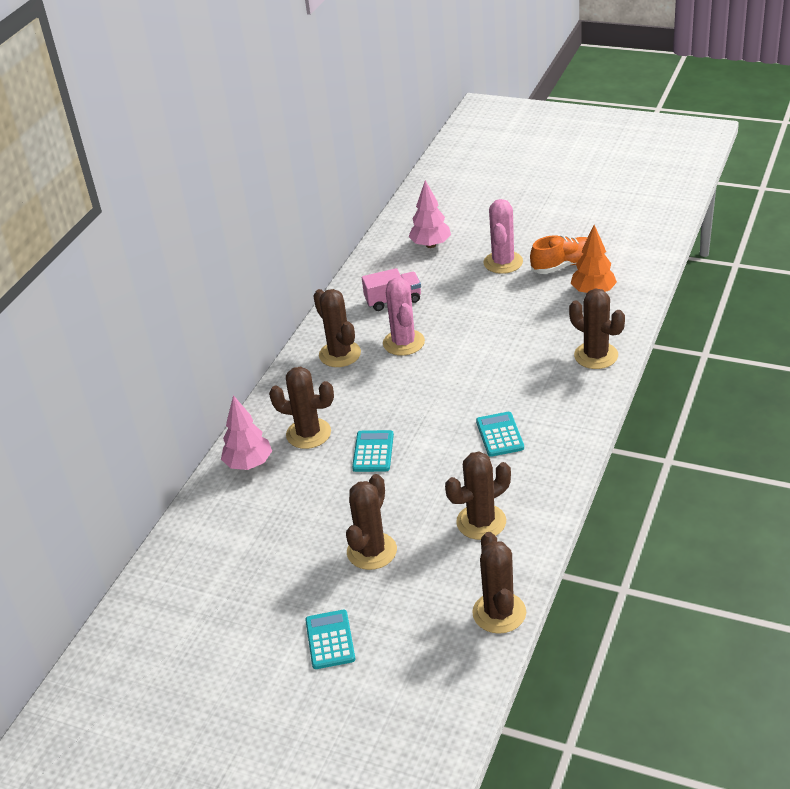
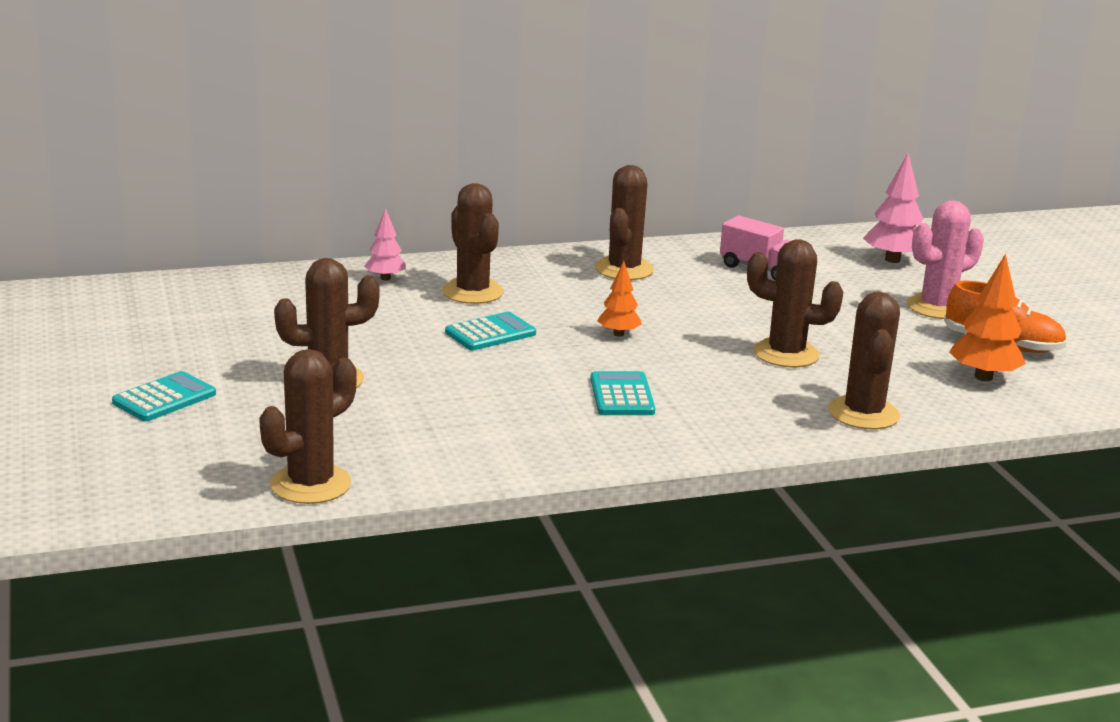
camera: 45 degrees right, 15 degrees down
(249, 464) = (385, 278): pink tree -> pink tree, size x0.62
(403, 343) = (697, 295): pink cactus -> none
(423, 399) = (618, 334): none -> orange tree
(481, 522) = (454, 428): brown cactus -> brown cactus (786, 354)
(500, 435) = (622, 395): turquoise calculator -> turquoise calculator turned 45 degrees counterclockwise

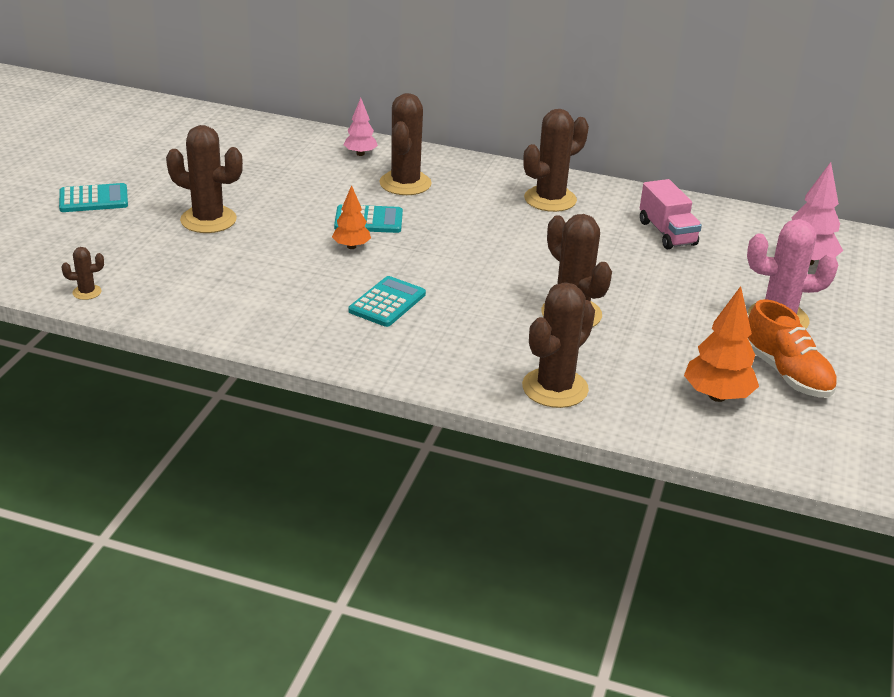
camera: 35 degrees right, 10 degrees up
(311, 484) = (87, 292): brown cactus -> brown cactus, size x0.46
(618, 334) = (462, 252): orange tree -> orange tree (351, 246)

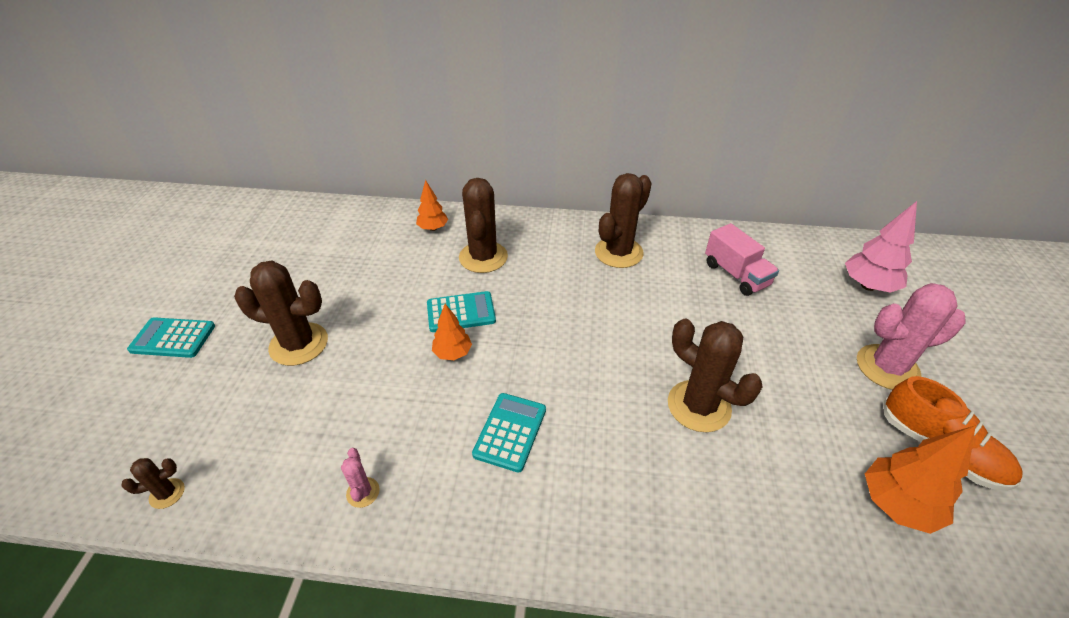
camera: 10 degrees left, 10 degrees up
(93, 199) = (173, 338): turquoise calculator -> turquoise calculator turned 150 degrees counterclockwise
(248, 316) = (363, 492): none -> pink cactus
(360, 154) = (433, 228): pink tree -> orange tree
(555, 388) = (731, 536): brown cactus -> none

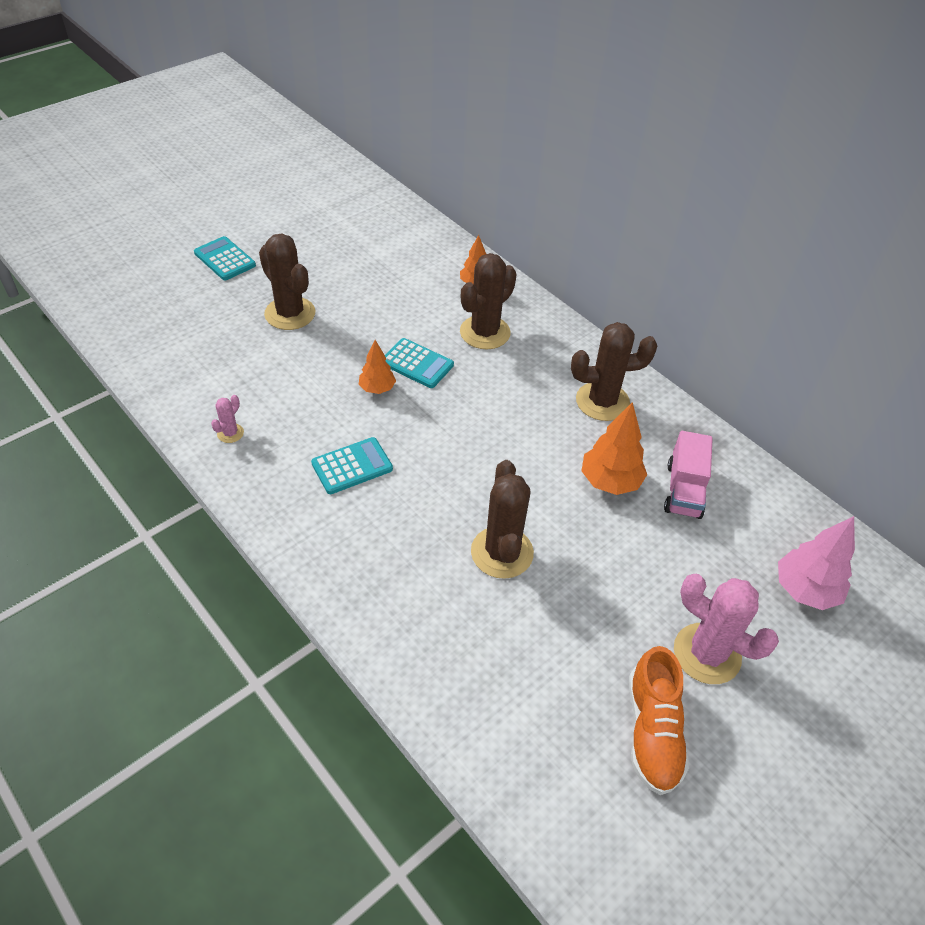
camera: 40 degrees right, 5 degrees up
(167, 493) = (138, 356): brown cactus -> none
(897, 504) = (554, 725): orange tree -> orange tree (610, 481)

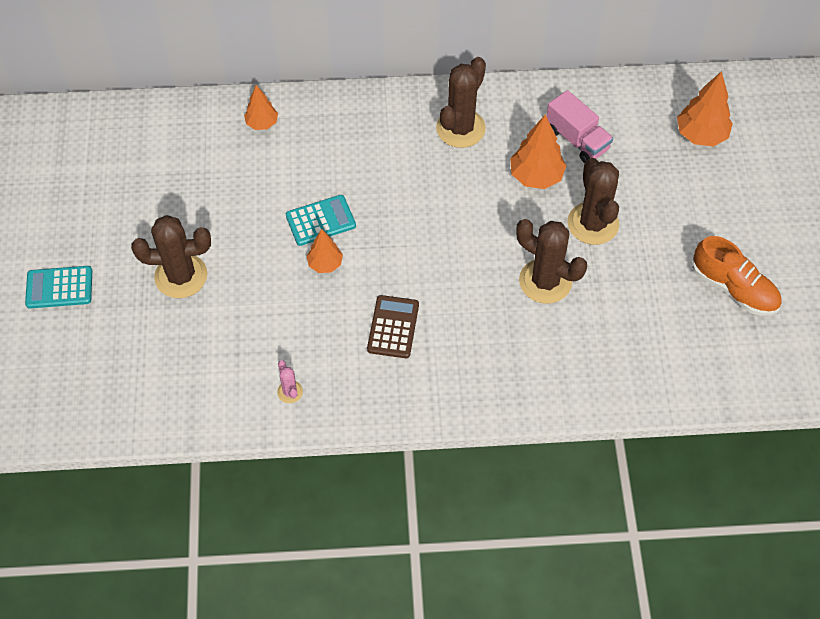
camera: 50 degrees left, 10 degrees up
(352, 466) = (393, 327): turquoise calculator -> brown calculator
(485, 332) = (325, 154): brown cactus -> brown cactus (593, 223)
(707, 654) = (705, 221): pink cactus -> none
(805, 590) = (701, 135): pink tree -> orange tree

